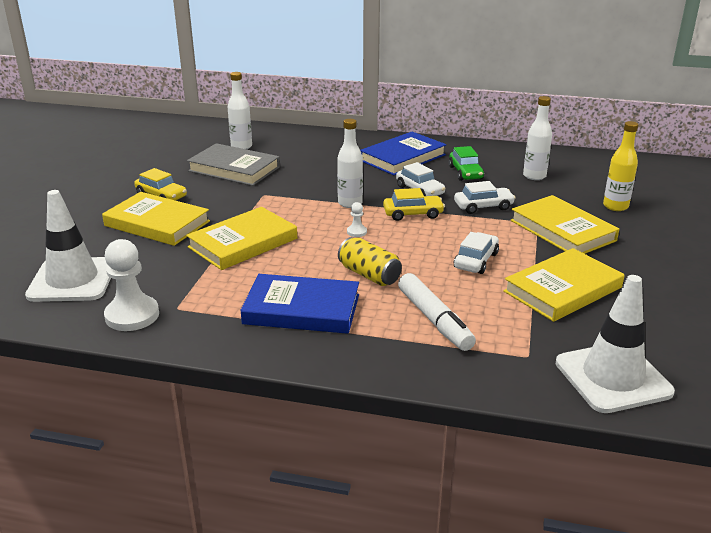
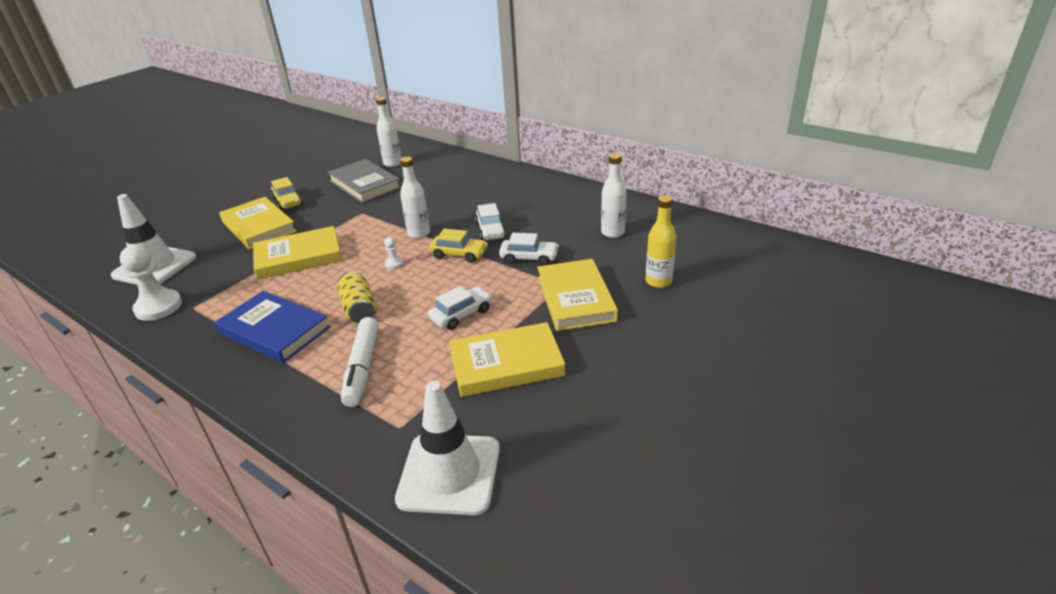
camera: 25 degrees right, 5 degrees up
(402, 158) = (511, 194): blue book -> none
(465, 172) = (551, 218): green car -> none

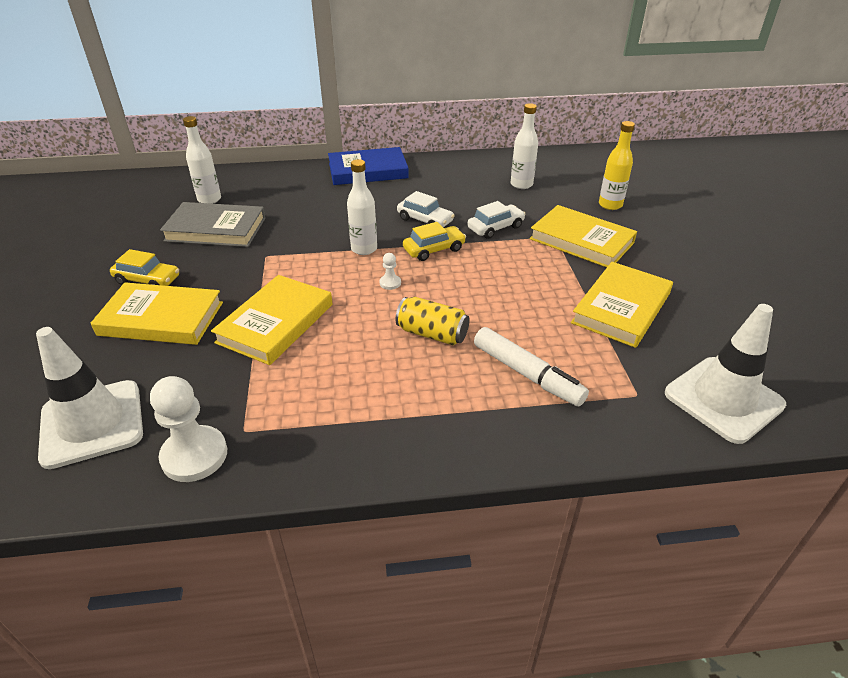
camera: 45 degrees left, 5 degrees up
(274, 330) = (386, 395): blue book -> blue book (368, 171)
(461, 314) = (525, 292): white car -> none

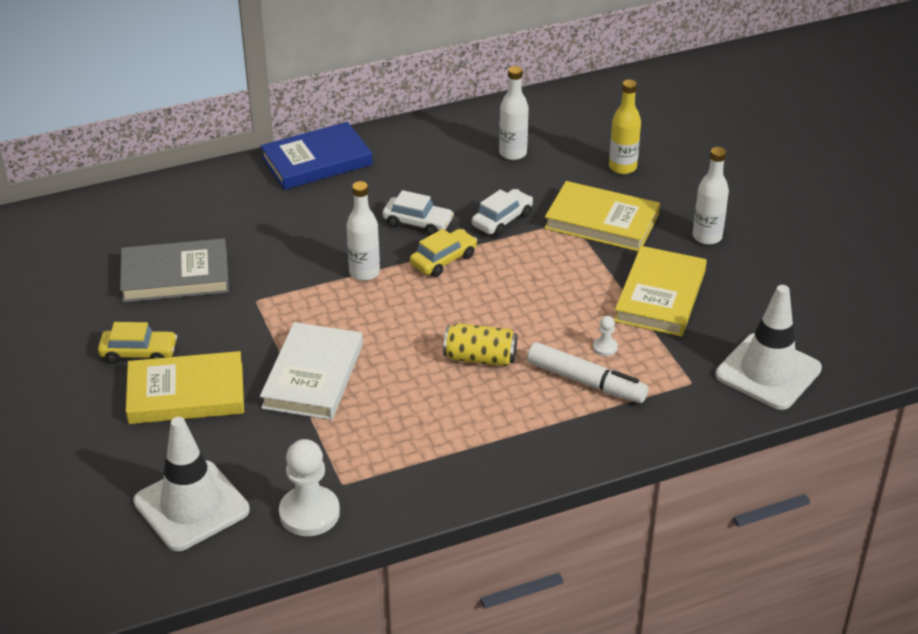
camera: 15 degrees left, 0 degrees up
(209, 199) = (139, 236): white bottle -> white bottle (707, 237)
(276, 323) = (313, 376): yellow book -> white book
(390, 283) = (412, 309): white pawn -> white pawn (605, 347)

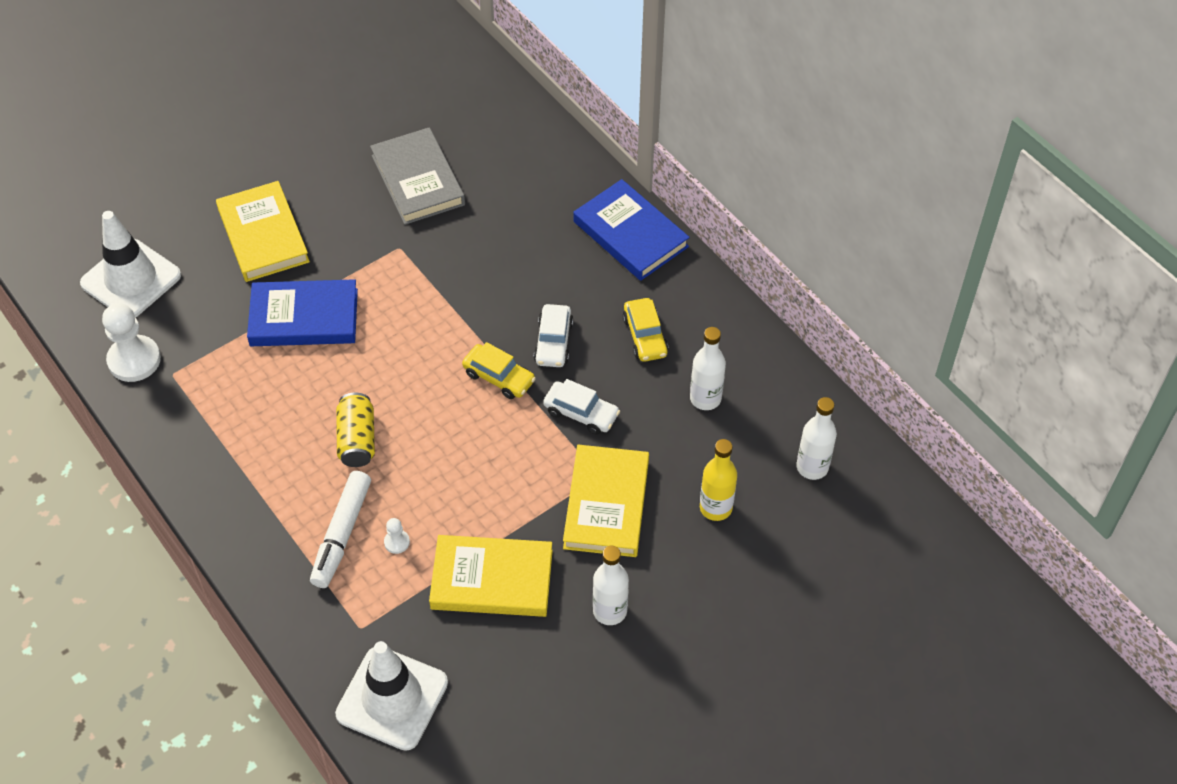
camera: 75 degrees right, 15 degrees up
(139, 353) = (307, 188): yellow car -> yellow car (645, 336)
(313, 376) = (304, 317): white book -> blue book
(364, 272) = (461, 318): white bottle -> white bottle (812, 467)

